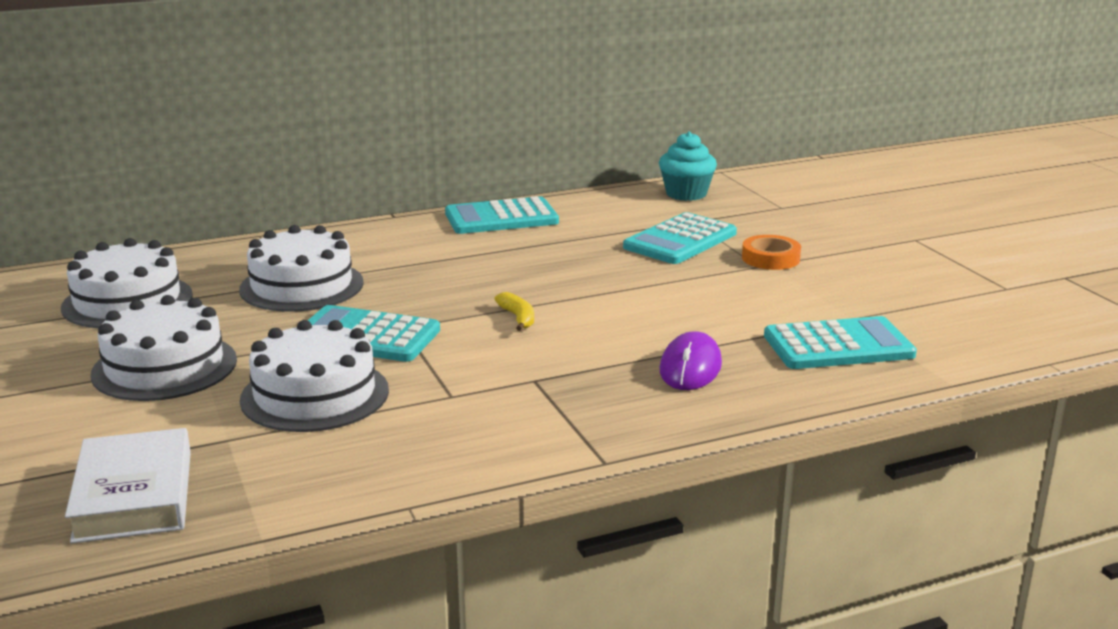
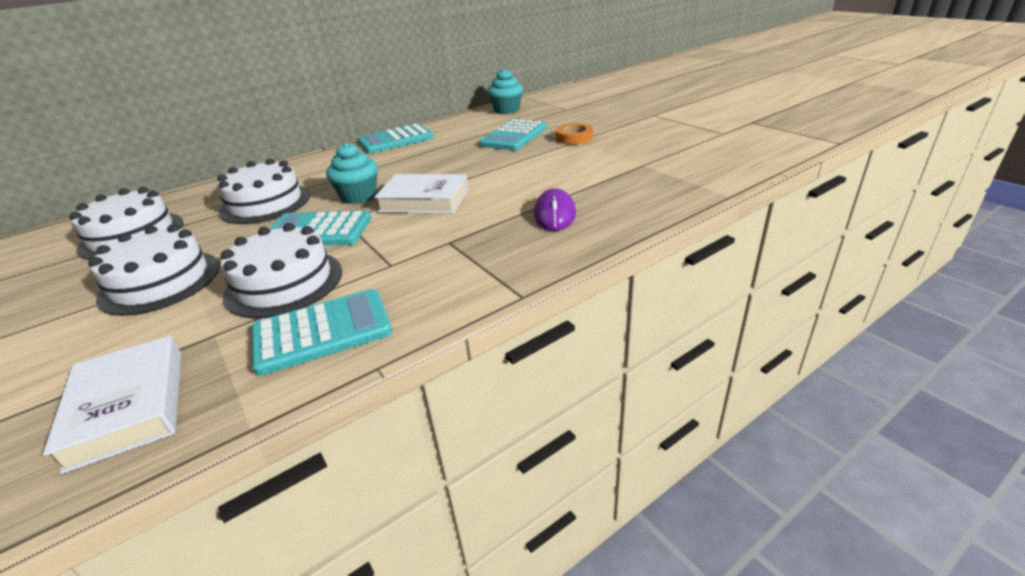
camera: 10 degrees left, 10 degrees up
(429, 297) = (358, 196): none -> turquoise cupcake
(518, 318) = (424, 200): yellow banana -> white book
(838, 346) = (644, 183): turquoise calculator -> turquoise calculator (322, 332)

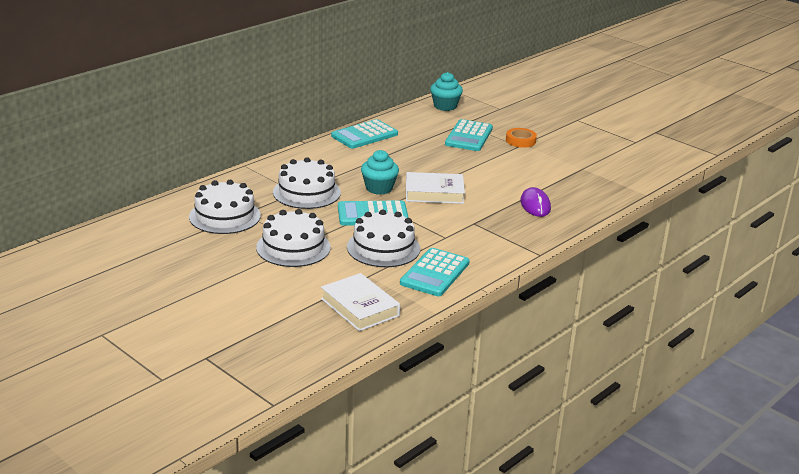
camera: 15 degrees left, 5 degrees down
(322, 332) = (435, 273): turquoise calculator -> turquoise calculator turned 150 degrees clockwise

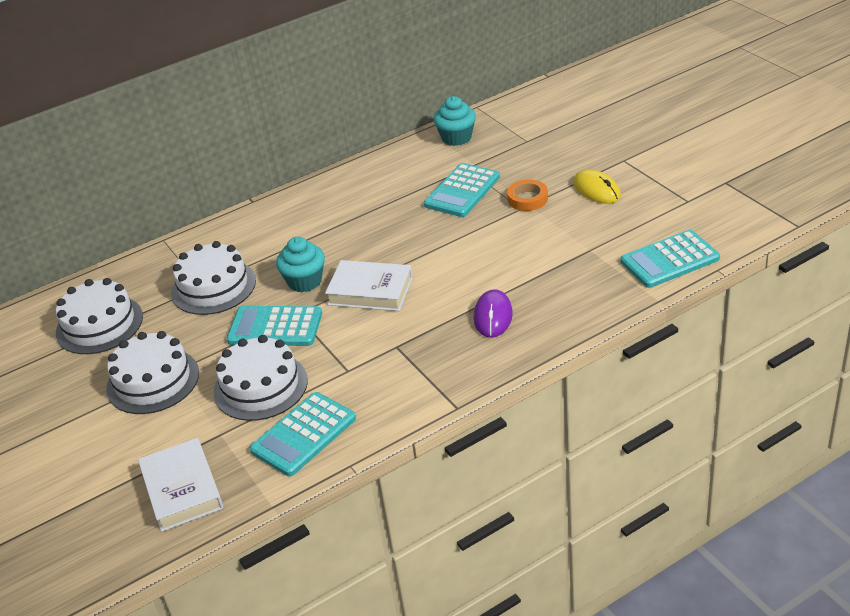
camera: 20 degrees right, 10 degrees up
(364, 135) = (330, 189): turquoise calculator -> turquoise calculator (669, 260)
(568, 136) = (596, 190): none -> yellow mouse

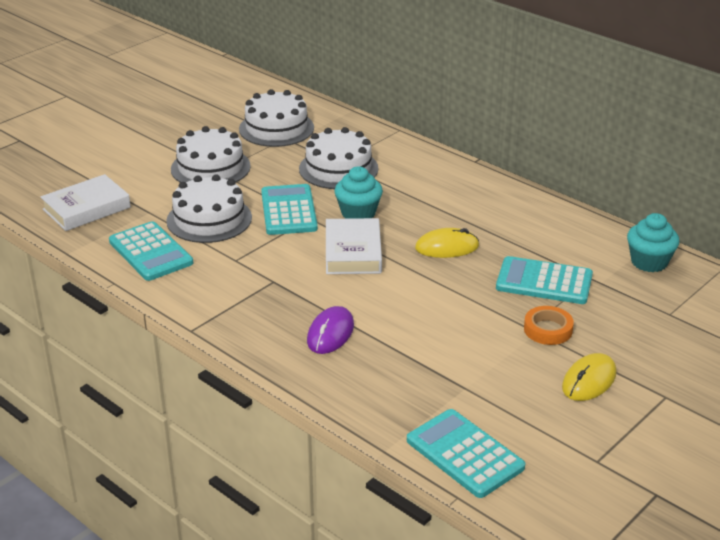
camera: 70 degrees right, 5 degrees down
(303, 434) = (150, 252): turquoise calculator -> turquoise calculator turned 150 degrees counterclockwise
(388, 235) = (447, 247): none -> yellow mouse
(493, 316) = (330, 333): purple mouse -> purple mouse turned 60 degrees counterclockwise

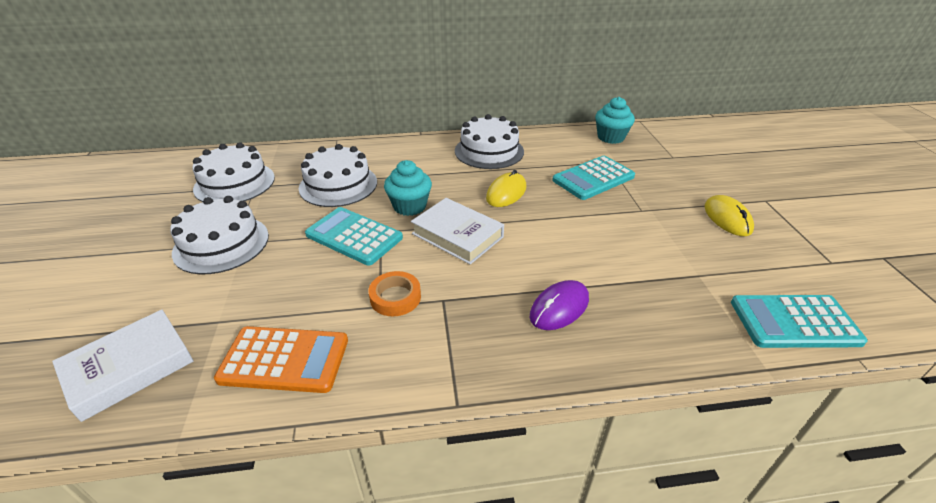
camera: 50 degrees left, 5 degrees up
(86, 208) = (129, 368): white book -> white book turned 45 degrees clockwise
(150, 252) = (284, 360): turquoise calculator -> orange calculator
(209, 219) = (294, 287): white cake -> white cake (489, 151)
(330, 333) = (559, 307): purple mouse -> purple mouse turned 75 degrees clockwise
(548, 329) = (652, 204): orange tape -> orange tape (395, 297)

